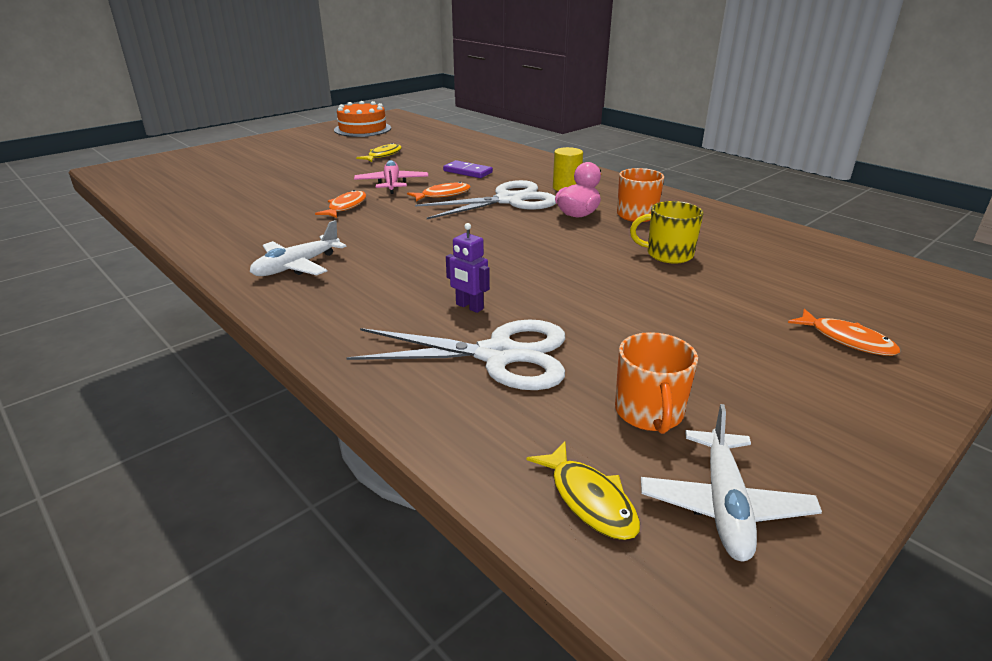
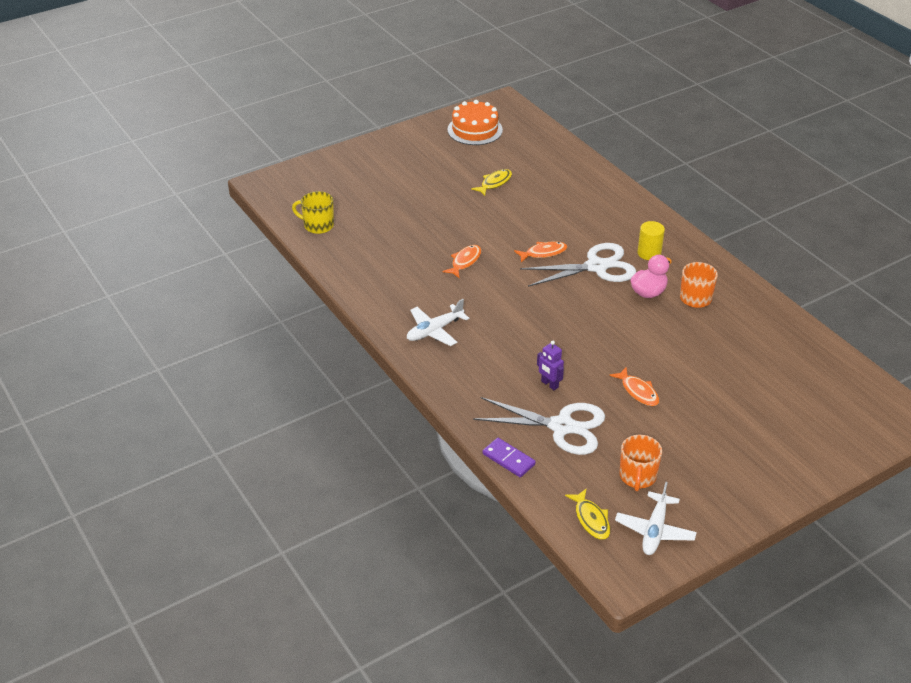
camera: 10 degrees right, 10 degrees up
(392, 184) = (502, 231): pink plane -> none
(467, 172) = (568, 219): purple domino -> purple domino (508, 459)
(668, 254) = (701, 348): yellow mug -> yellow mug (318, 225)
(847, 340) = (782, 441): orange fish -> orange fish (638, 391)

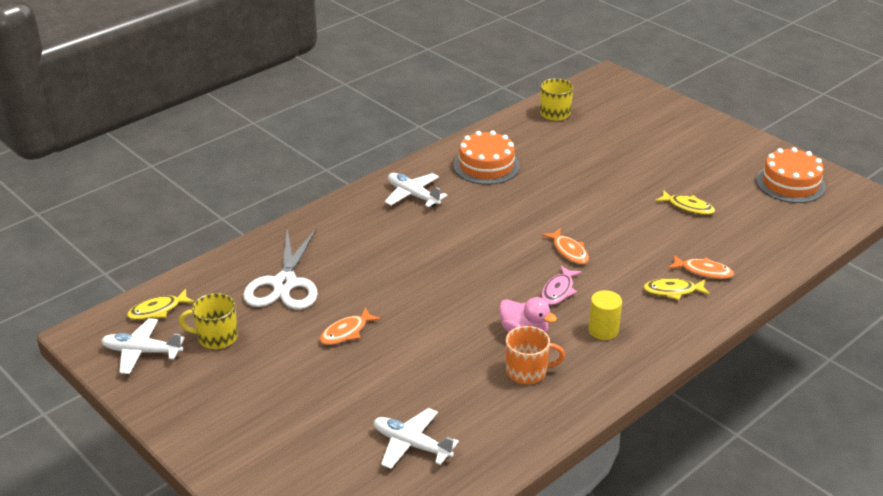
camera: 80 degrees right, 5 degrees down
(397, 279) = (486, 166): none -> orange cake
(465, 261) = (531, 202): orange fish -> orange fish (703, 271)
(508, 459) = (236, 255): purple domino -> none
(549, 384) = (347, 271): purple robot -> none
(596, 267) = (558, 291): white scissors -> pink fish
(605, 212) = (673, 291): none -> yellow fish
(637, 476) = (216, 337): orange mug -> yellow mug
(777, 367) = (411, 444): none -> white plane

